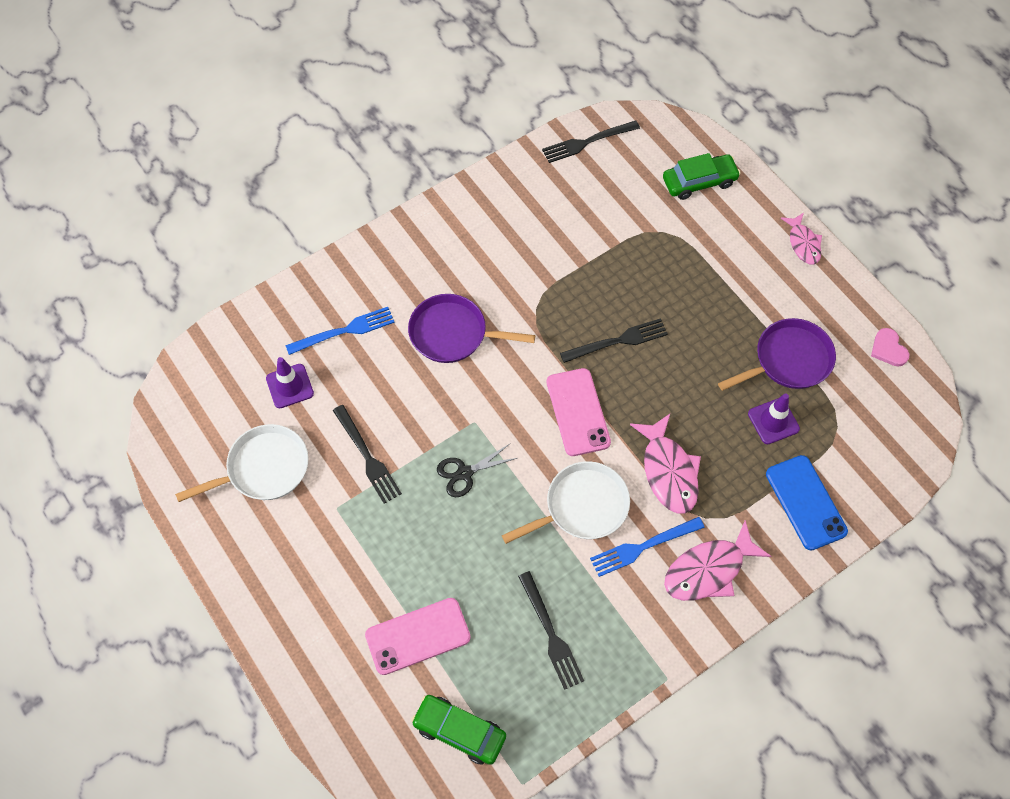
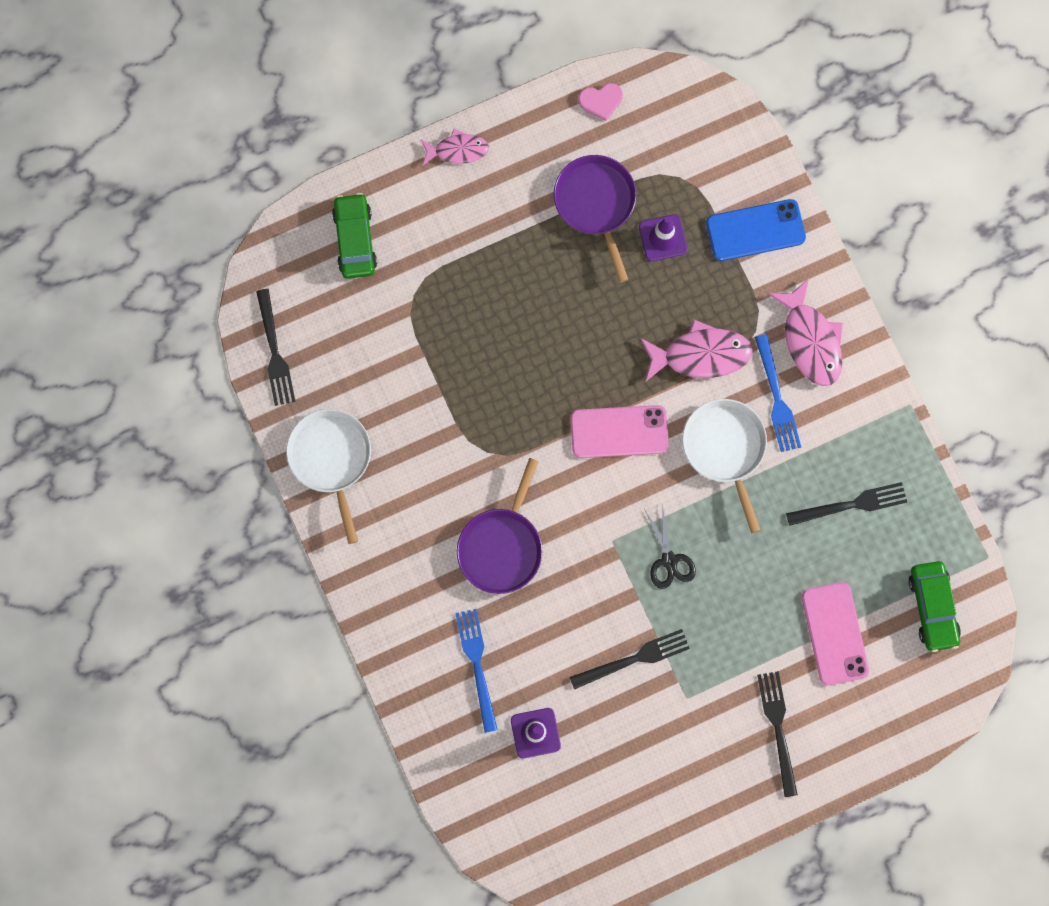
camera: 80 degrees left, 15 degrees up
(263, 468) = (629, 770): white pan -> white pan (331, 459)
(459, 731) = (932, 607): green car -> green car turned 45 degrees counterclockwise
(618, 341) = (542, 372): black fork -> black fork (777, 727)

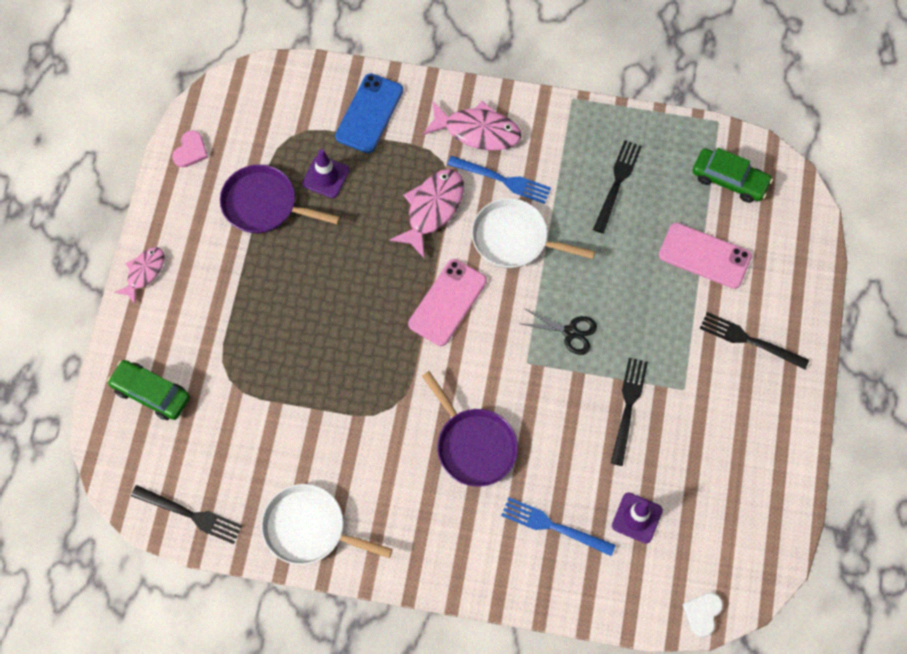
camera: 55 degrees left, 10 degrees down
(489, 845) = (702, 613): none -> white heart

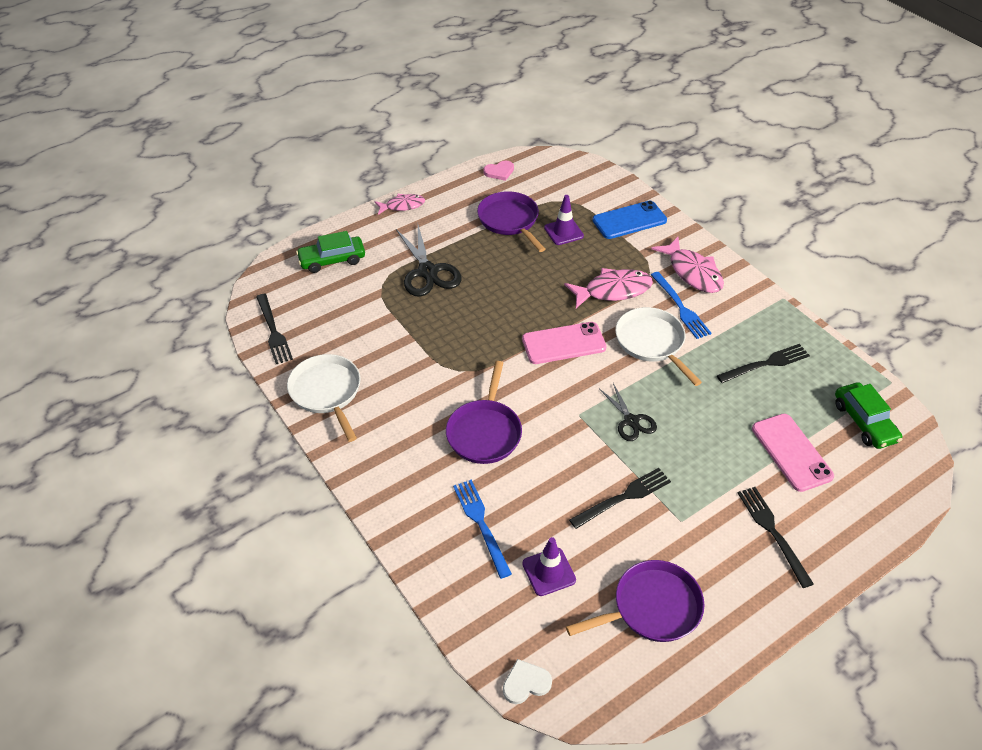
camera: 45 degrees right, 20 degrees down
(151, 393) = (332, 260): green car -> green car turned 90 degrees counterclockwise
(254, 328) = (428, 272): none -> black scissors
(727, 478) = (652, 607): none -> purple pan

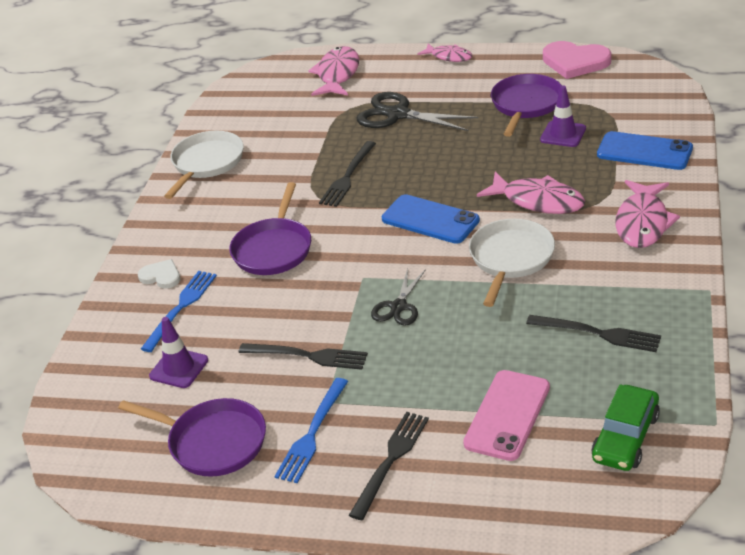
camera: 50 degrees right, 10 degrees down
(274, 331) = (229, 106): black fork -> black fork (347, 177)
(332, 260) = (337, 74): green car -> pink fish
(428, 272) = (398, 114): black scissors -> black scissors turned 90 degrees clockwise
(485, 432) = (273, 249): purple pan -> purple pan turned 45 degrees counterclockwise
(499, 172) = (575, 62): pink heart -> pink heart, size x1.81
(526, 683) = (62, 424): white heart -> white heart (161, 276)
(563, 343) = (430, 220): pink phone -> blue phone
(681, 308) = (583, 246): blue fork -> blue fork (312, 434)

